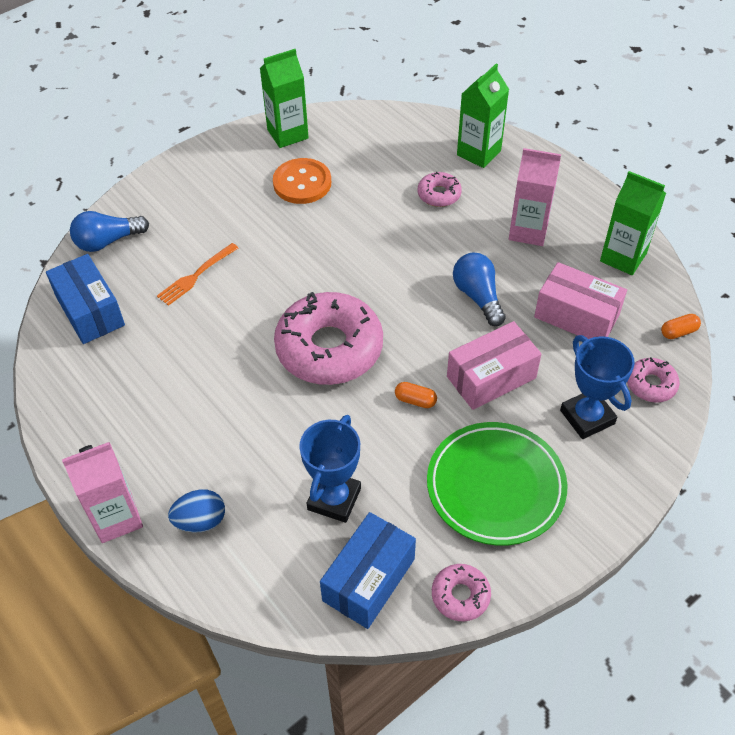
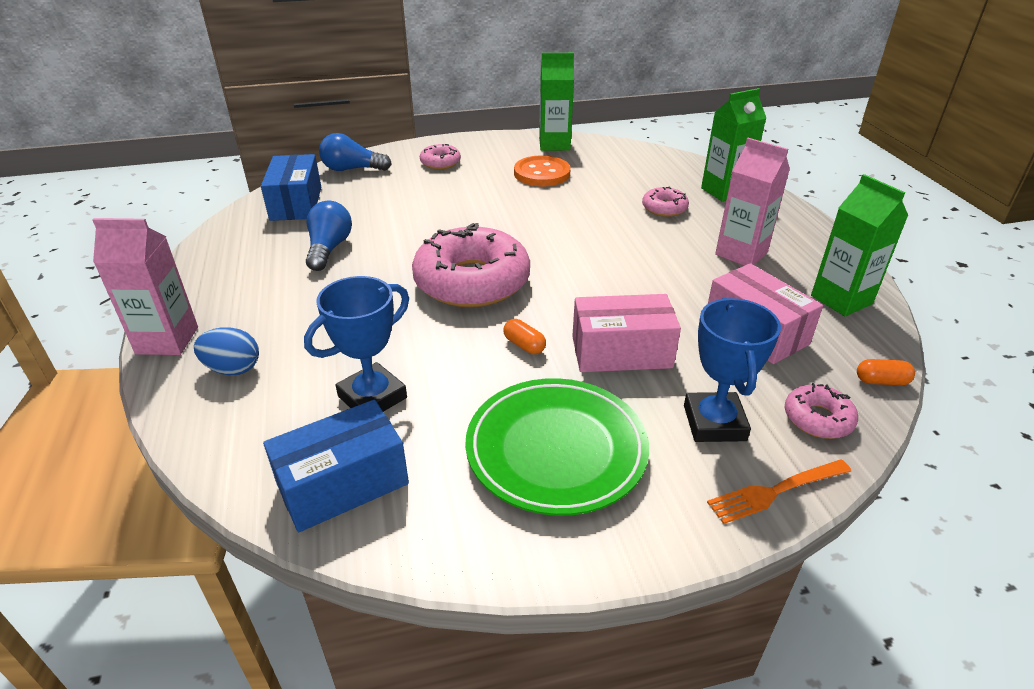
camera: 25 degrees right, 15 degrees down
(196, 276) = (400, 205): orange fork -> orange fork (776, 491)
(460, 595) = (431, 544): pink donut -> pink donut (440, 162)
(478, 296) = (652, 286): blue light bulb -> blue light bulb (329, 249)

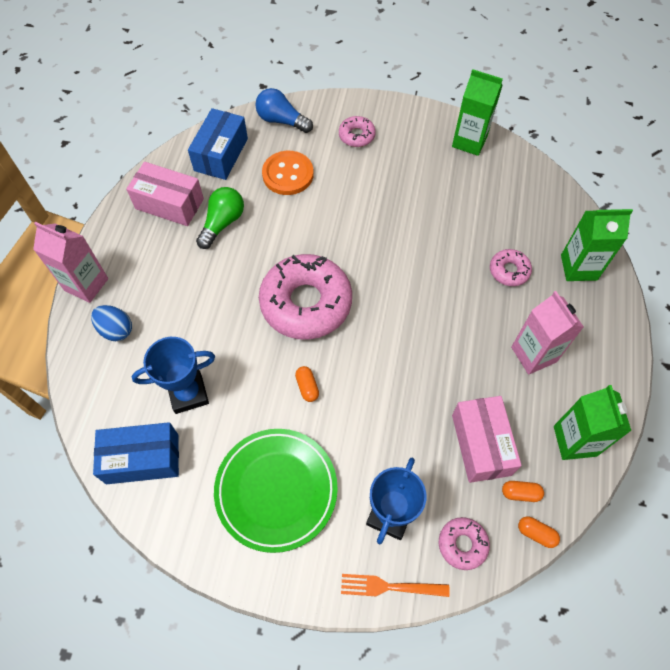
camera: 25 degrees right, 25 degrees up
(329, 249) = (222, 223): blue light bulb -> green light bulb
(542, 173) = (433, 182): orange button -> orange button (288, 174)
(621, 352) = (369, 422): pink box -> pink box (169, 204)
(832, 355) = (520, 493): none -> orange capsule

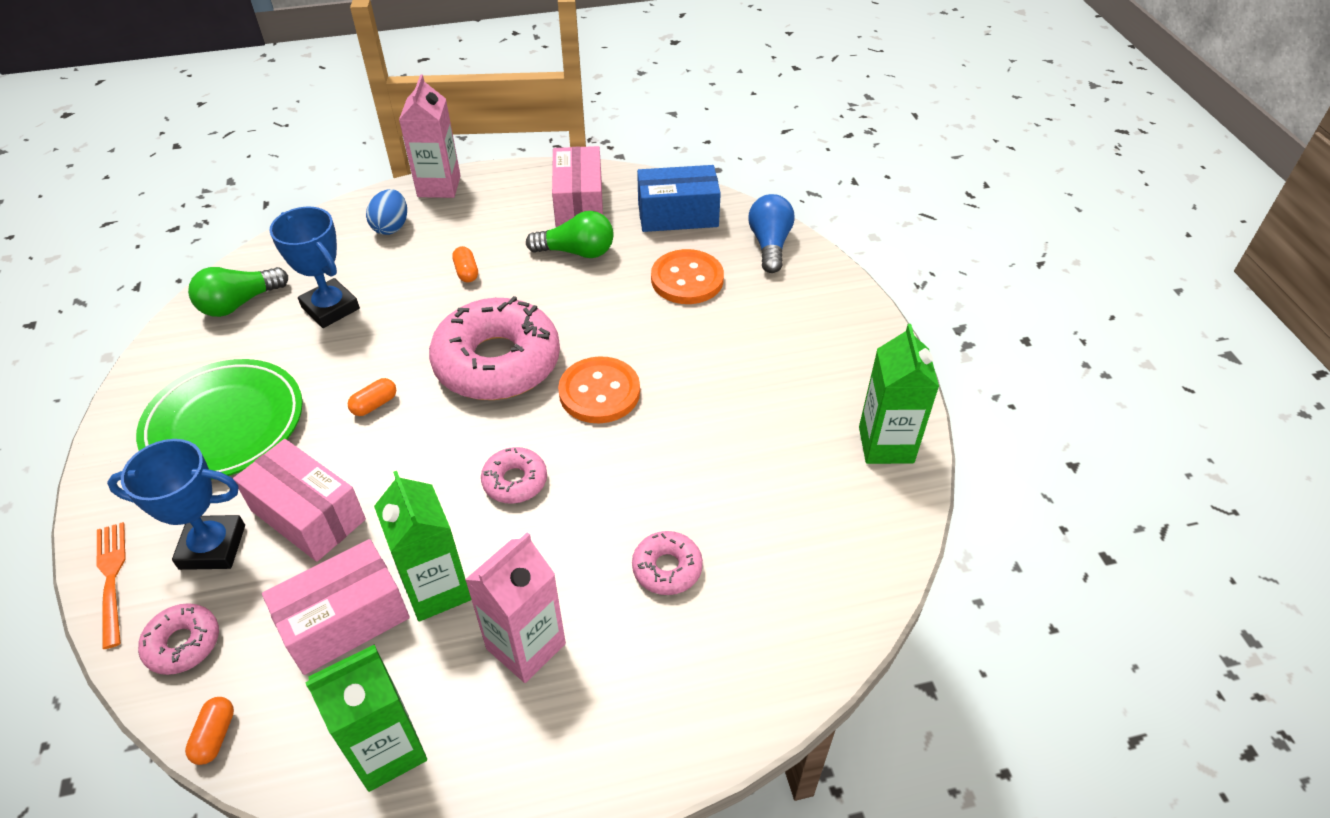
camera: 65 degrees right, 15 degrees down
(142, 458) = (239, 303): blue box -> green light bulb
(356, 135) = (799, 320): pink donut -> pink donut (515, 481)
(363, 256) = (599, 392): none -> orange button
(388, 449) = (308, 515): none -> pink box
(520, 493) = (277, 696): orange capsule -> orange capsule (466, 272)
(578, 267) = (728, 667): green carton -> green carton (437, 589)

